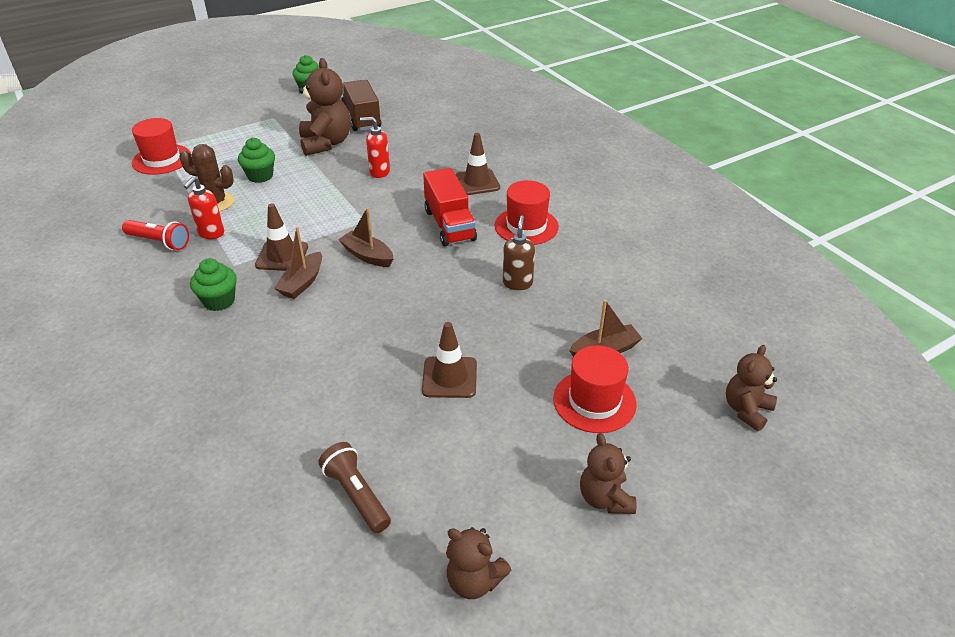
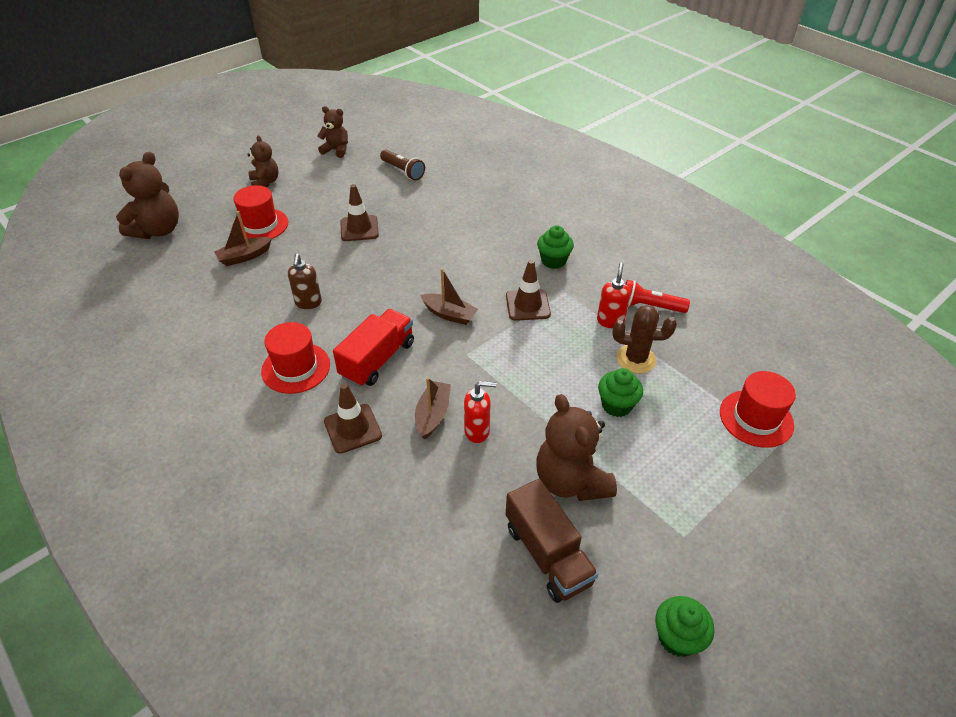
camera: 170 degrees right, 5 degrees up
(302, 283) = (495, 283): brown boat -> brown boat (433, 415)
(449, 225) = (377, 359): red truck -> red truck turned 60 degrees clockwise
(746, 410) = (158, 230): brown teddy bear -> brown teddy bear, size x1.64

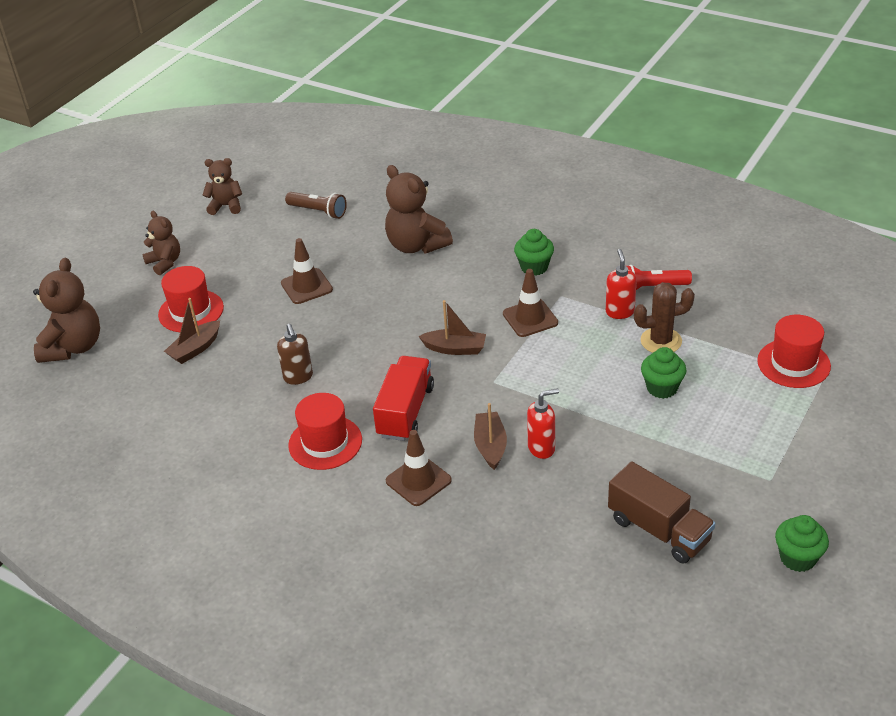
camera: 15 degrees left, 5 degrees down
(571, 481) = (650, 465): brown teddy bear -> brown teddy bear (416, 245)

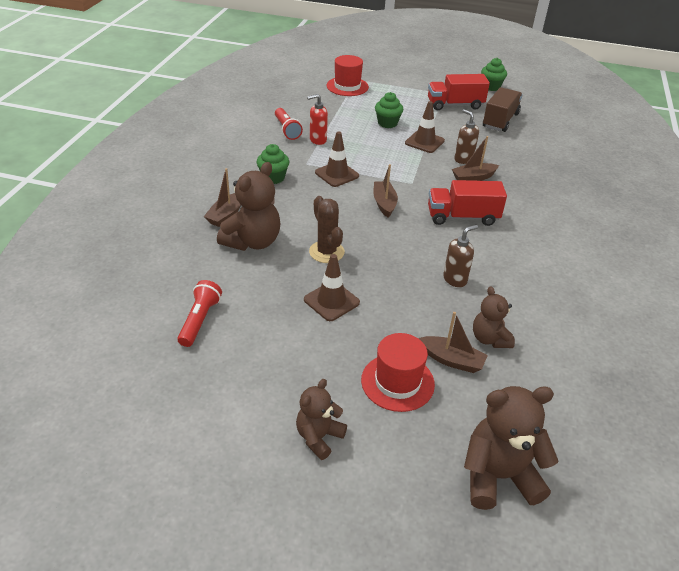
camera: 110 degrees left, 0 degrees up
(226, 206) = (191, 410): brown teddy bear -> brown teddy bear (489, 339)
(318, 211) = (200, 320): brown flashlight -> red flashlight
(325, 442) = (516, 250): red hat -> none
(418, 481) = (522, 202): brown traffic cone -> brown traffic cone (424, 142)
(469, 230) = (226, 215): none -> brown boat
(541, 448) = (463, 159): red soap dispenser -> brown soap dispenser
(661, 341) = (343, 125): brown cactus -> brown cactus (326, 252)
(722, 484) = (455, 105): none -> red truck

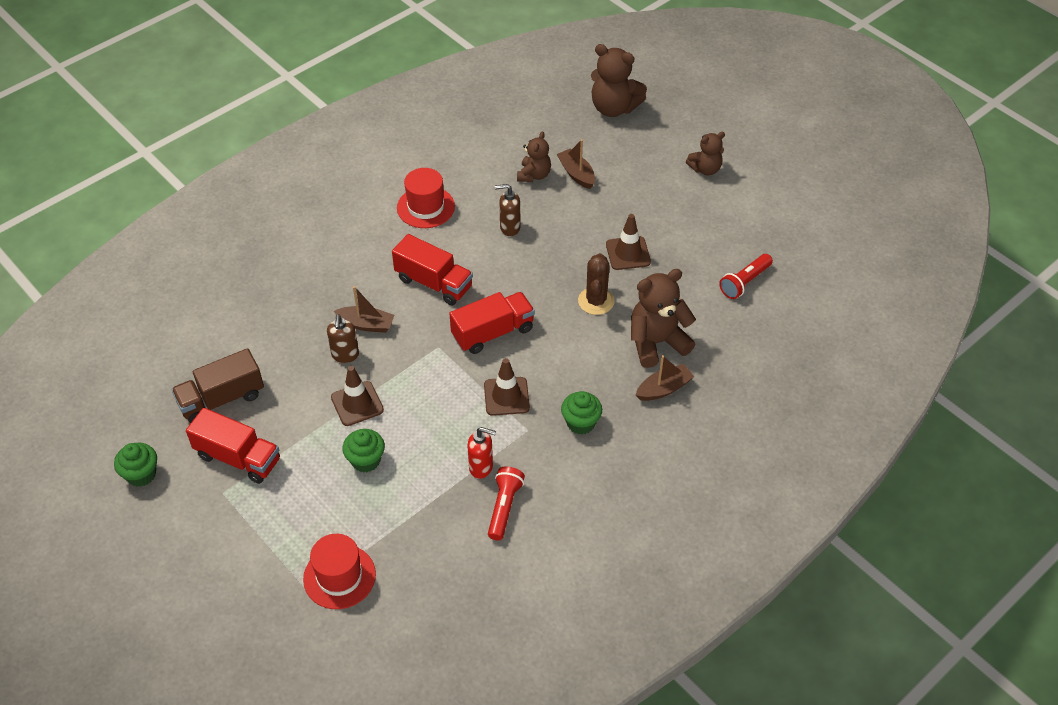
camera: 145 degrees left, 10 degrees up
(384, 203) = (493, 332): brown boat -> red truck
(397, 382) = (628, 177): red hat -> red hat (425, 207)

